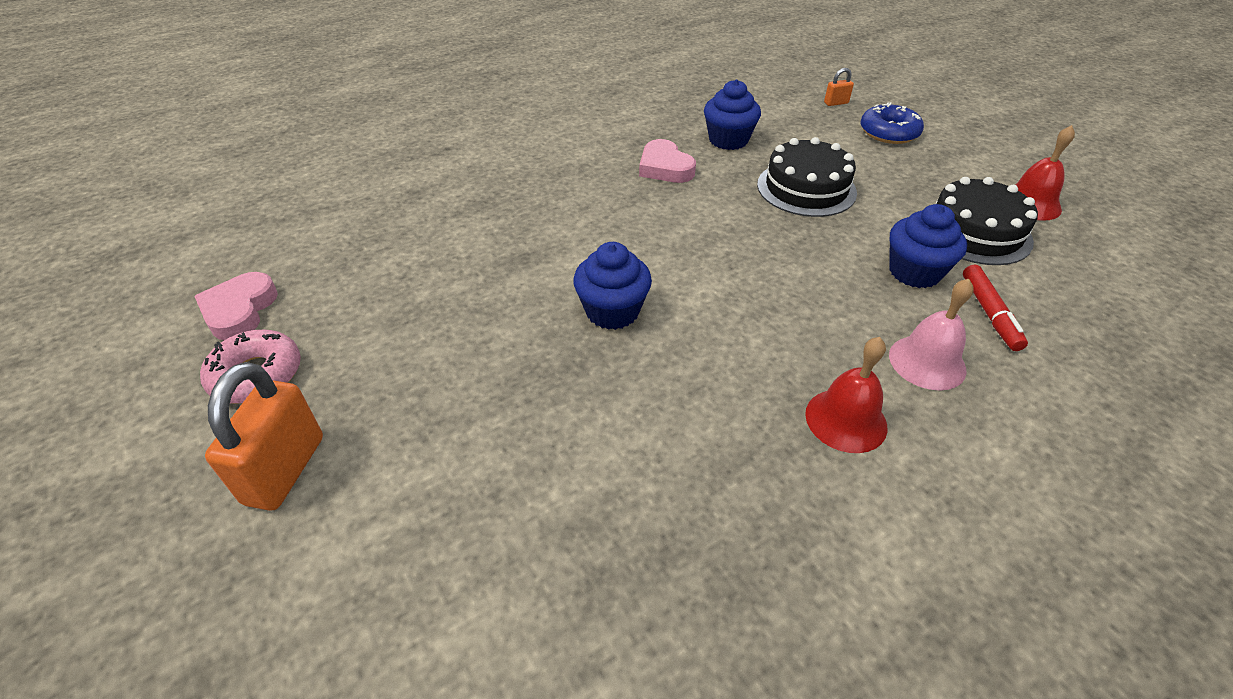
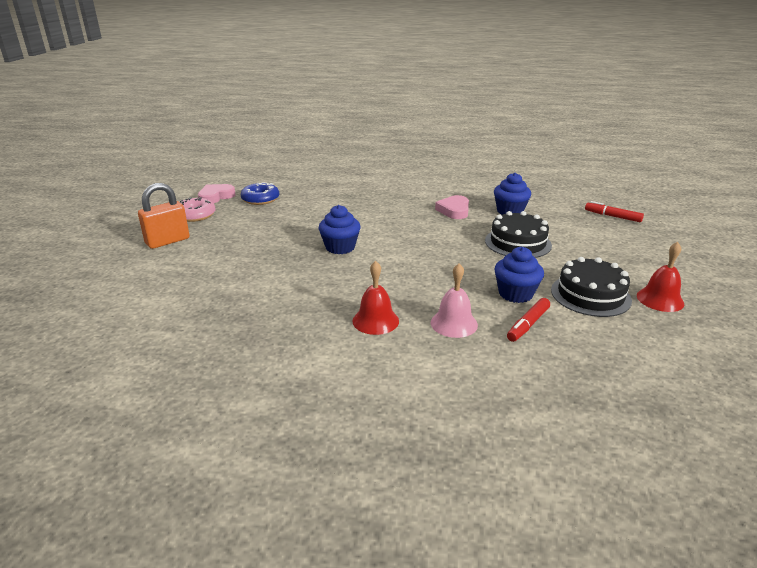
camera: 40 degrees right, 15 degrees down
(836, 103) = (612, 216): orange padlock -> red marker
(889, 132) = (623, 239): blue donut -> blue donut (260, 199)

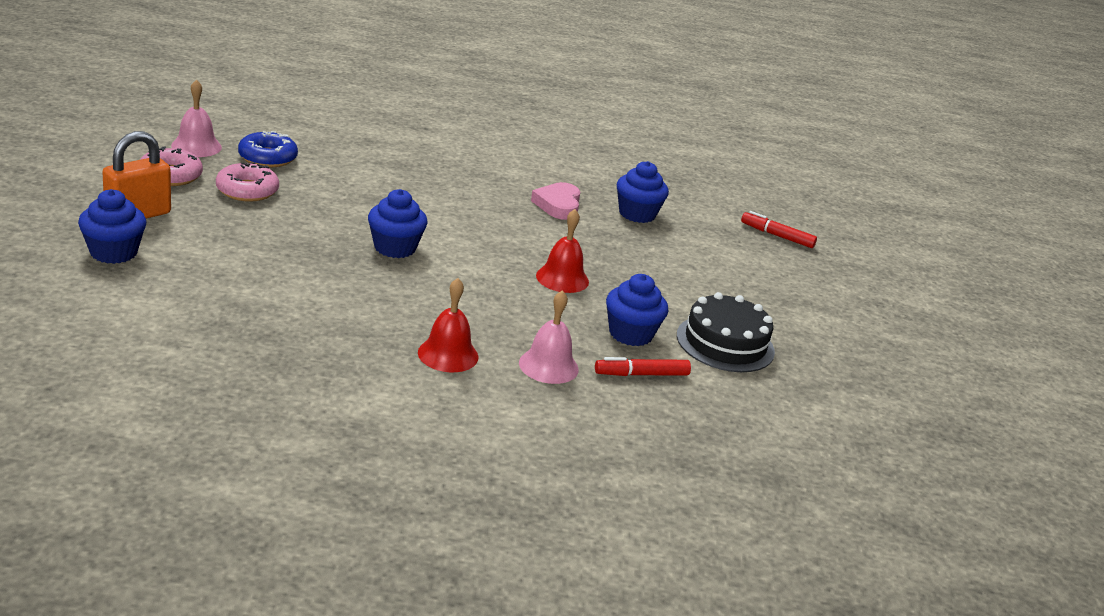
camera: 10 degrees left, 0 degrees up
(144, 267) = (113, 252): none -> blue cupcake
(216, 197) = (196, 146): pink heart -> pink bell
(243, 220) = (247, 190): none -> pink donut
(518, 243) = (642, 263): black cake -> none
(528, 324) = (641, 374): red marker -> red marker turned 45 degrees clockwise
(660, 299) = (809, 356): red bell -> red bell (562, 278)

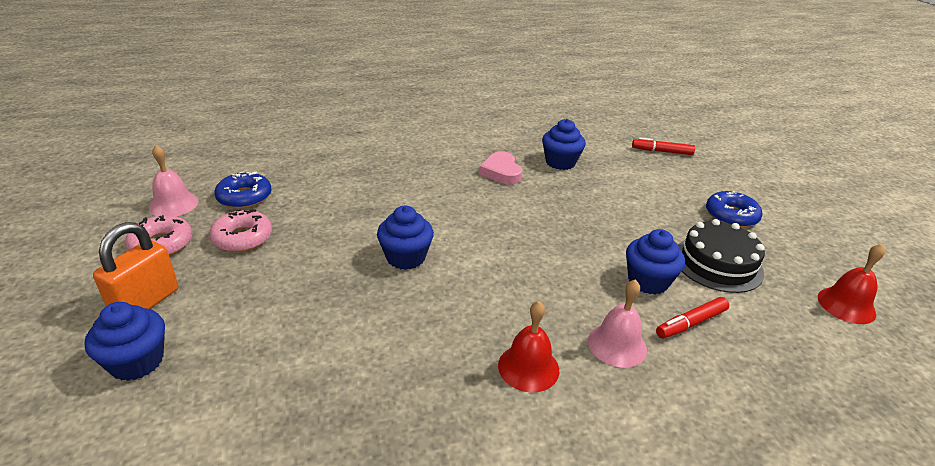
camera: 15 degrees left, 5 degrees up
(562, 278) = (556, 242): red bell -> red bell (846, 305)
(792, 312) = (731, 216): none -> blue donut

